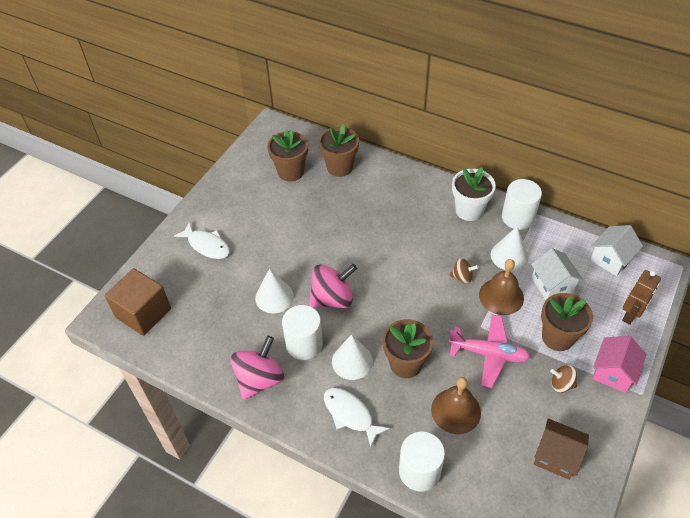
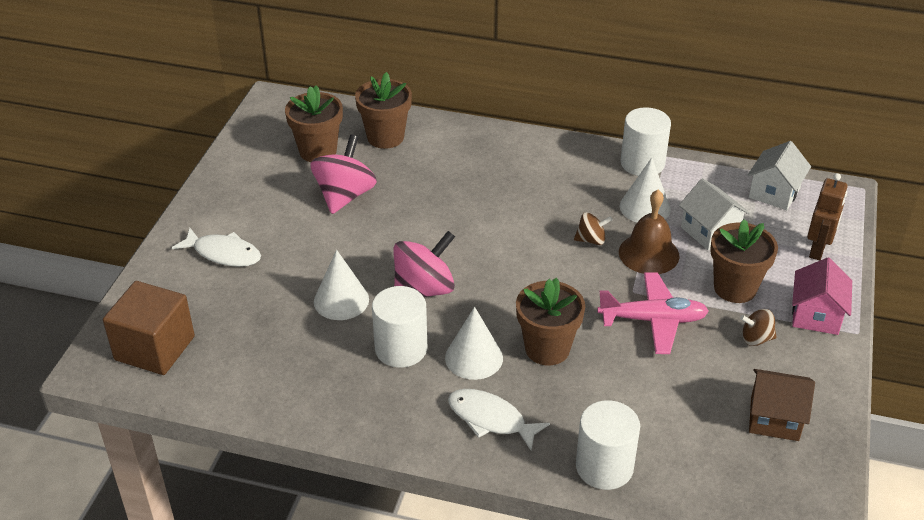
camera: 15 degrees left, 10 degrees down
(259, 379) = (351, 400): pink spinning top -> pink spinning top (345, 196)
(456, 410) = (630, 390): brown bell -> none
(469, 210) = (576, 164): white flower pot -> none

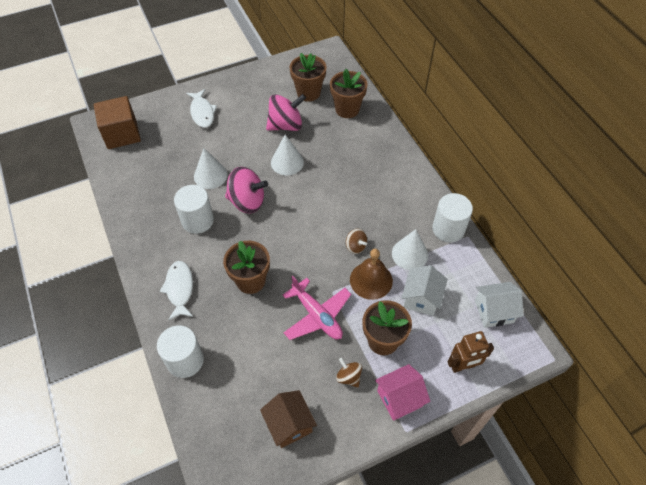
camera: 50 degrees right, 15 degrees up
(474, 358) = (217, 254): white cone -> white cone (287, 162)

